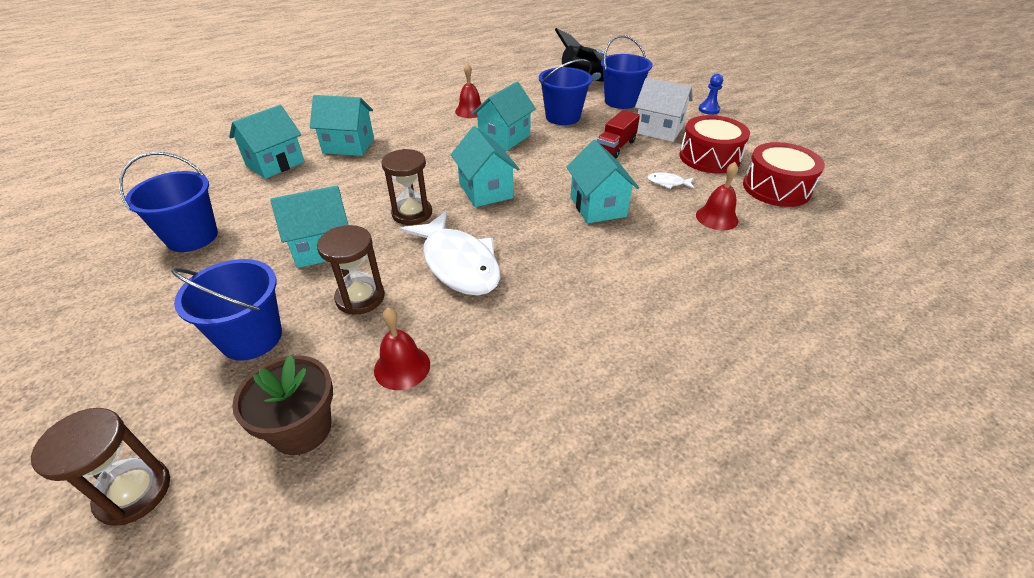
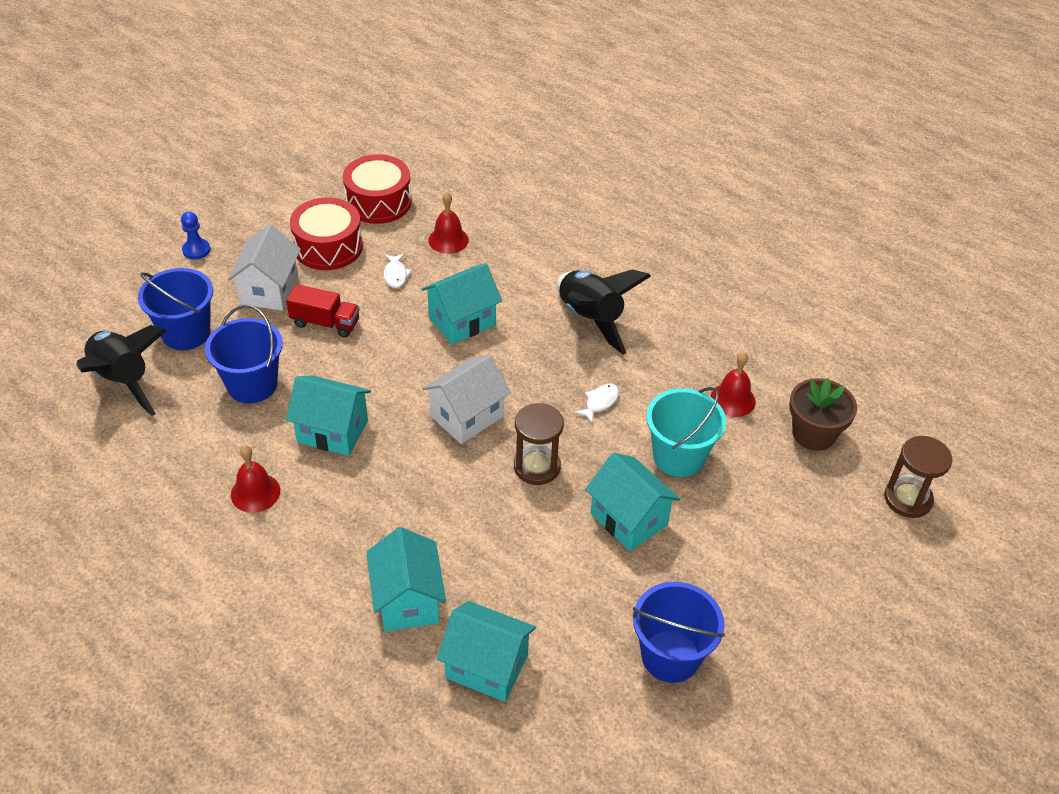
camera: 110 degrees left, 5 degrees up
(251, 338) = (762, 511): blue bucket -> none
(360, 297) = (678, 456): brown hourglass -> turquoise bucket
(458, 264) = (600, 402): white fish -> white fish, size x0.41
(485, 191) = (467, 416): turquoise house -> white house
(574, 285) = (590, 319): none -> black rocket

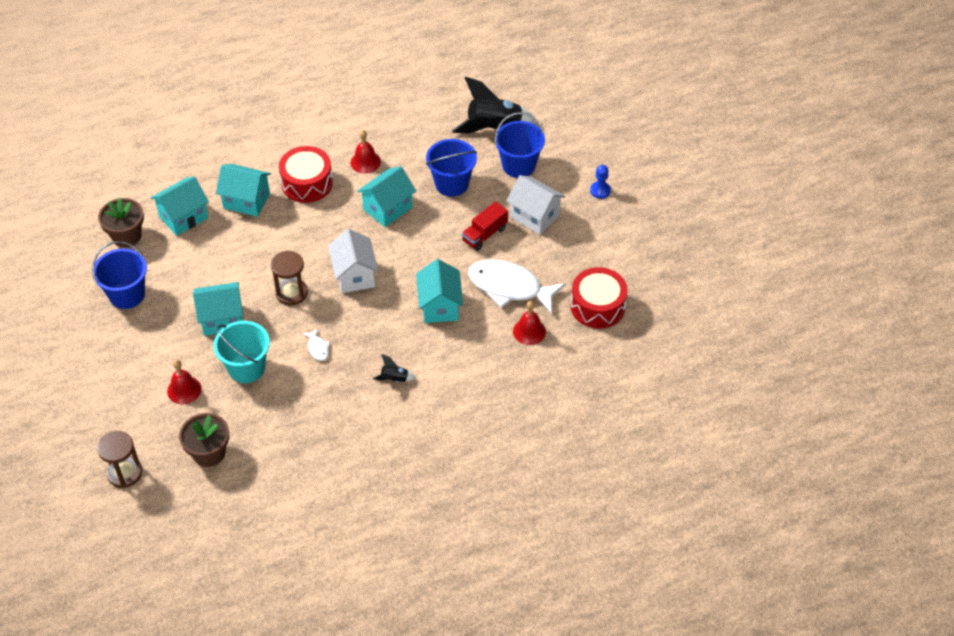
camera: 120 degrees right, 5 degrees up
(328, 247) = (562, 260): red drum -> red drum (307, 183)
(395, 275) = (509, 287): white fish -> white fish, size x2.46
(569, 725) = (126, 236): none -> brown flower pot
(590, 319) = (394, 379): black rocket -> black rocket, size x0.44
(733, 399) = (268, 423): red bell -> red bell (184, 390)

